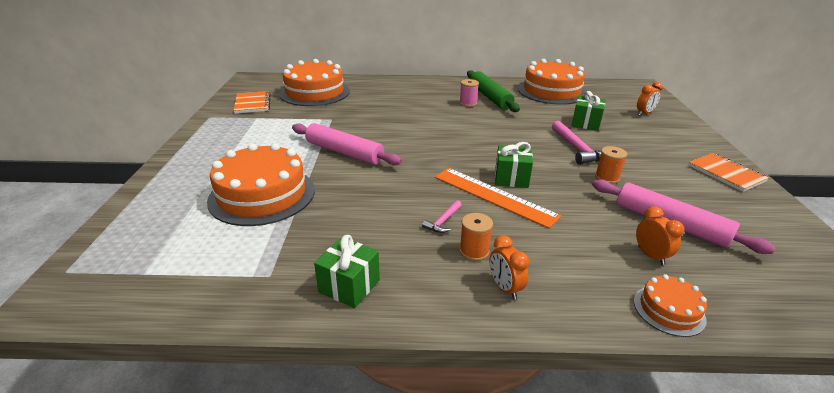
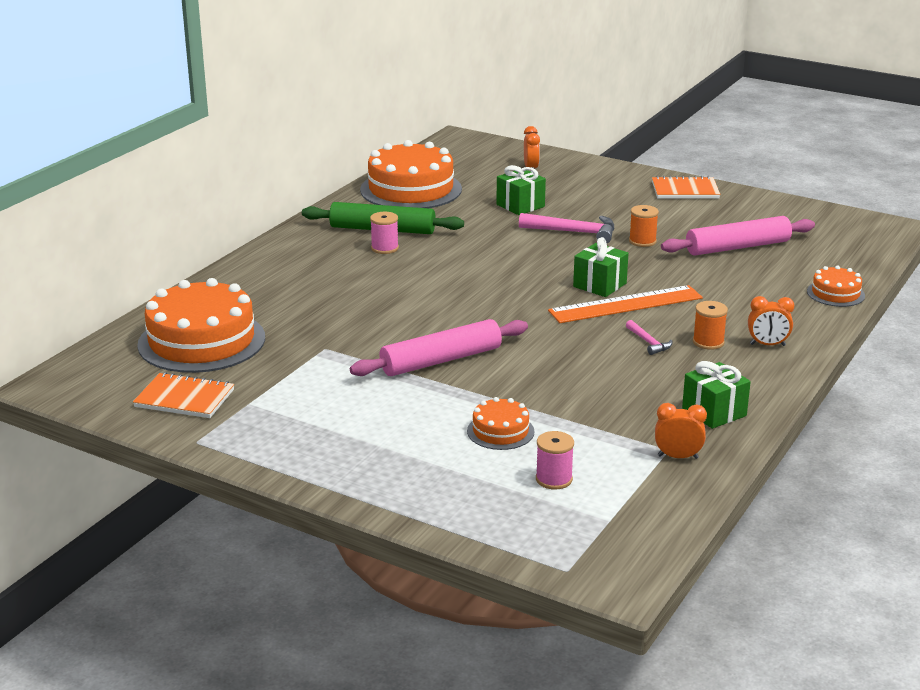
camera: 60 degrees left, 5 degrees down
(201, 232) = (554, 479): none -> pink spool
(262, 195) = (500, 431): orange cake -> orange cake, size x0.48
(650, 255) = (772, 273): orange clock -> orange clock (678, 457)

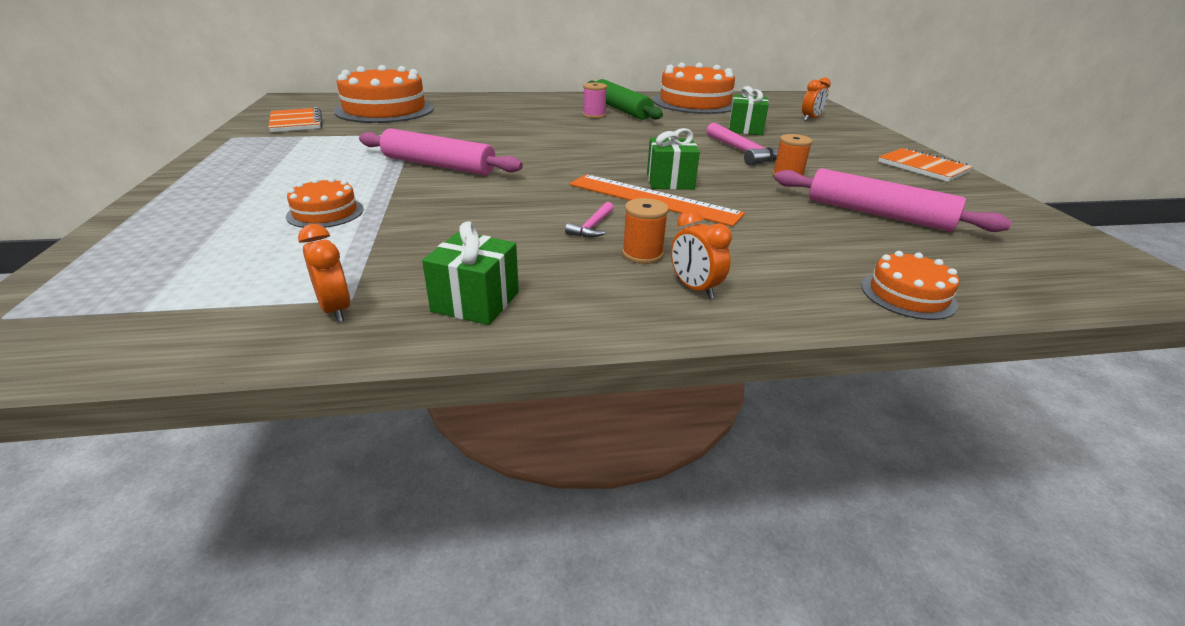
camera: 50 degrees right, 5 degrees up
(554, 479) = (235, 258): pink spool -> none

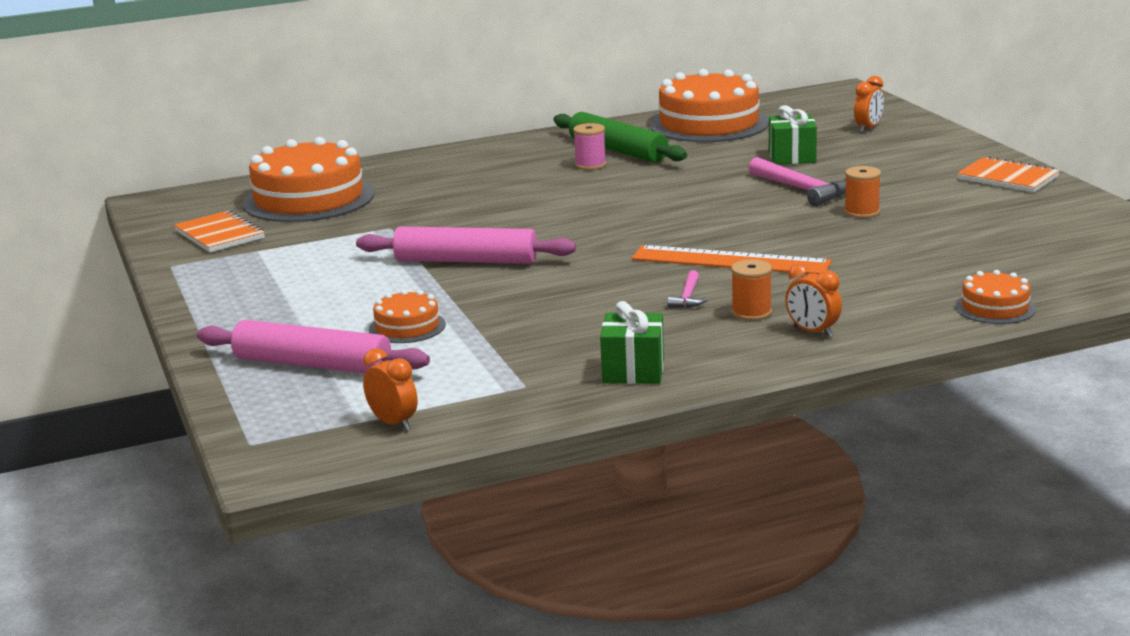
camera: 10 degrees left, 10 degrees down
(335, 310) = (522, 395): orange clock -> orange clock (393, 423)
(670, 181) = (737, 239): green gift -> none
(877, 214) = (963, 240): pink rolling pin -> pink rolling pin (312, 365)

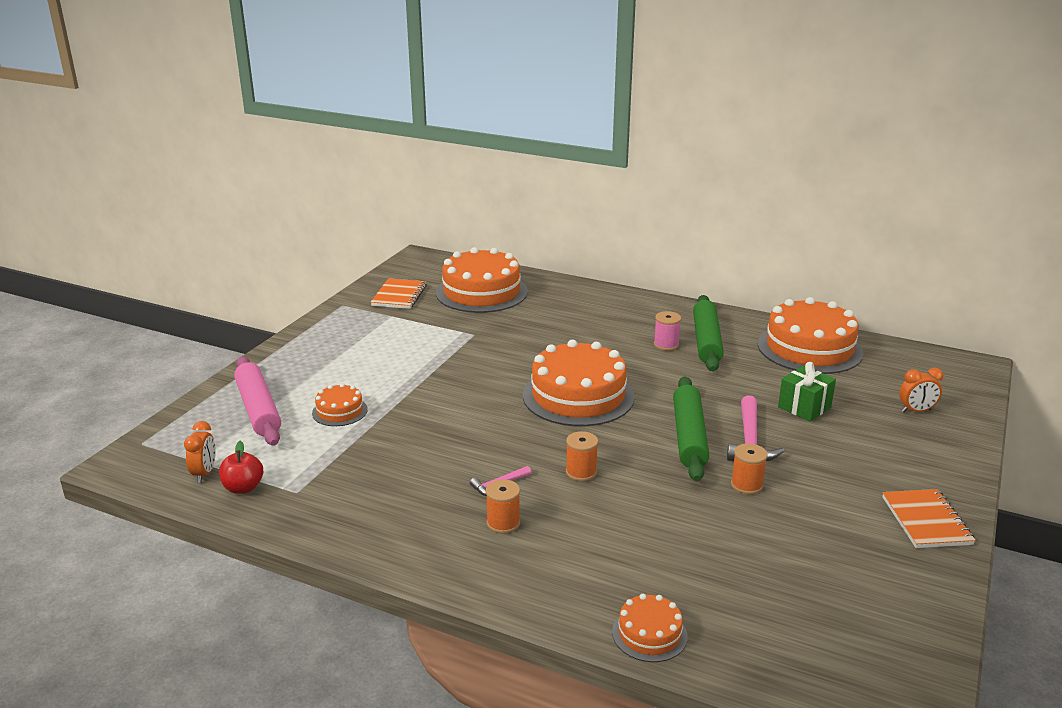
camera: 45 degrees right, 5 degrees up
(464, 410) = (243, 488): none -> red apple
(466, 261) = (456, 381): pink rolling pin -> none
(604, 223) = (578, 396): none -> orange cake
(633, 371) = (358, 521): green gift -> none
(730, 260) = (581, 472): orange ruler -> orange spool
(754, 206) = (689, 436): none -> green rolling pin
(812, 332) = (501, 565): orange clock -> none

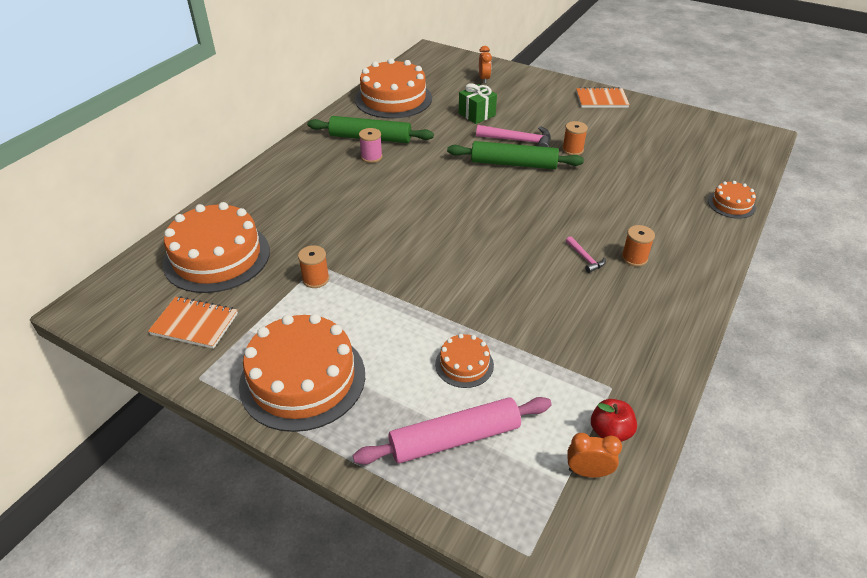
camera: 85 degrees left, 15 degrees up
(578, 396) = (450, 209): orange cake -> orange cake (303, 379)
(581, 472) = (563, 216): orange spool -> orange spool (316, 279)

